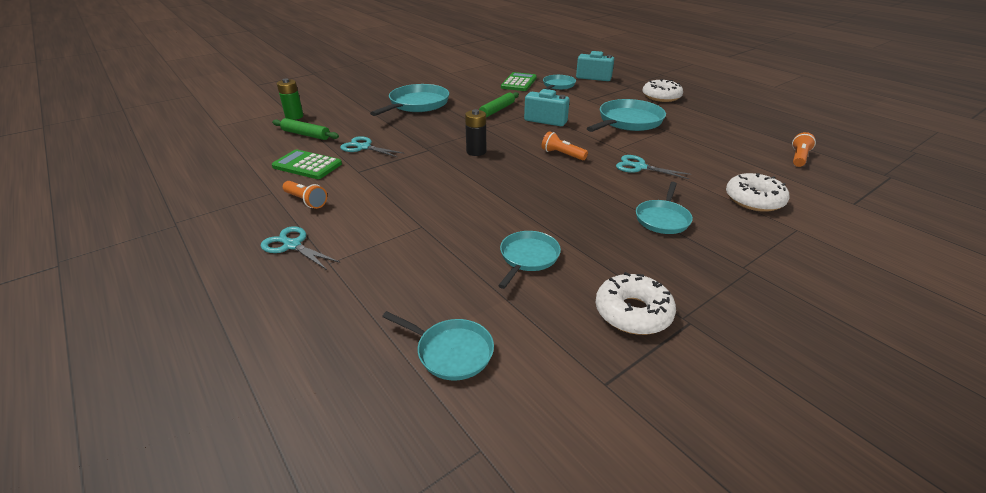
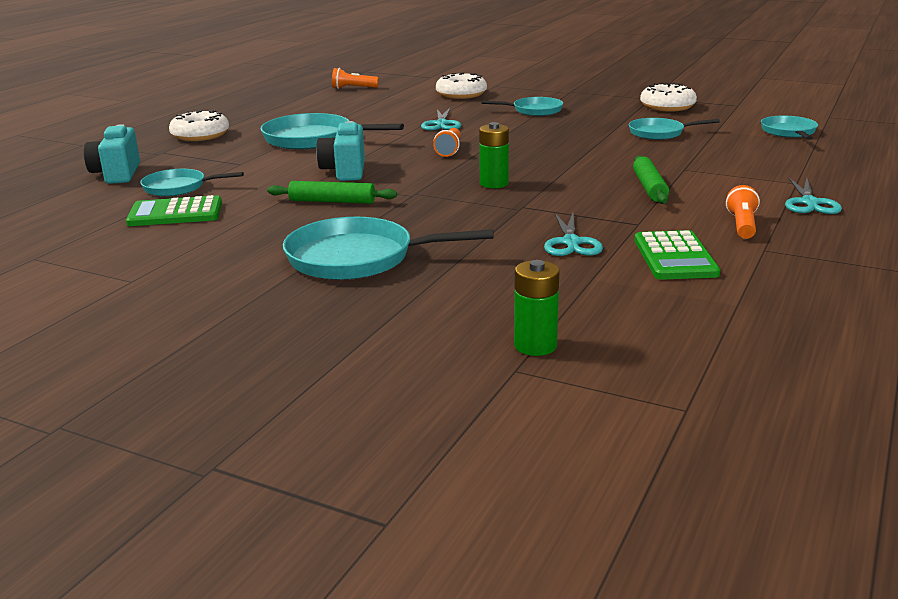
camera: 115 degrees left, 10 degrees down
(306, 134) = (591, 299): green rolling pin -> green rolling pin (649, 187)
(476, 151) = (494, 183): black battery -> green battery

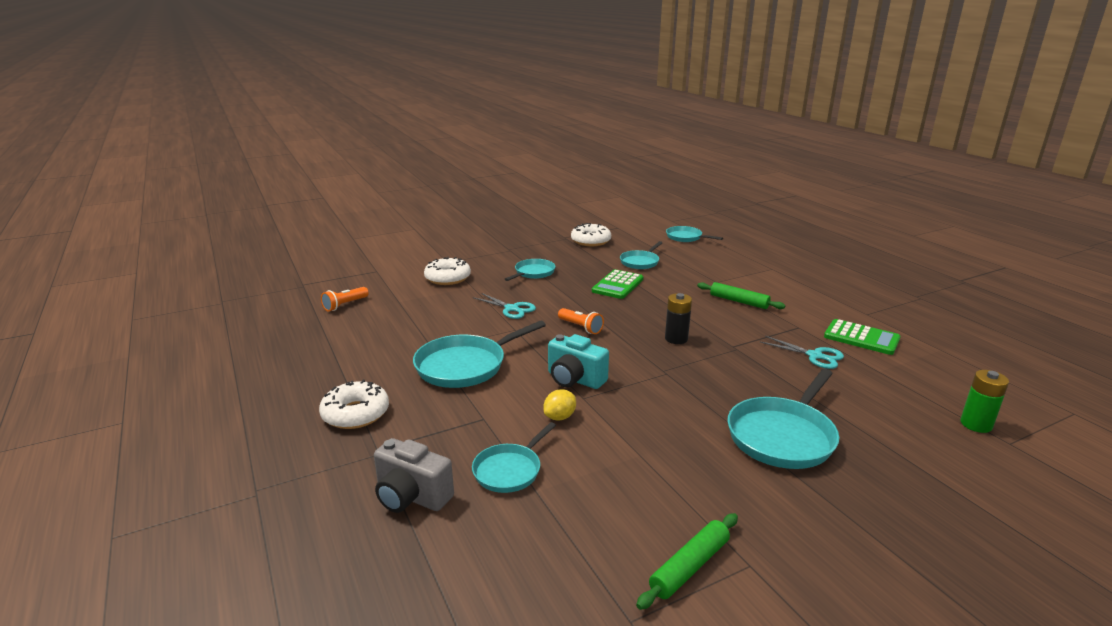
camera: 55 degrees left, 0 degrees up
(117, 174) = (411, 497): turquoise camera -> grey camera
(175, 213) = (586, 492): green calculator -> green calculator (617, 285)
(274, 182) = (560, 417): none -> yellow lemon
(332, 201) = (644, 407): green rolling pin -> green rolling pin (690, 567)
(494, 183) = (676, 339): green battery -> black battery
(742, 225) = (826, 304): orange flashlight -> none
(809, 203) = (806, 278): turquoise scissors -> none

